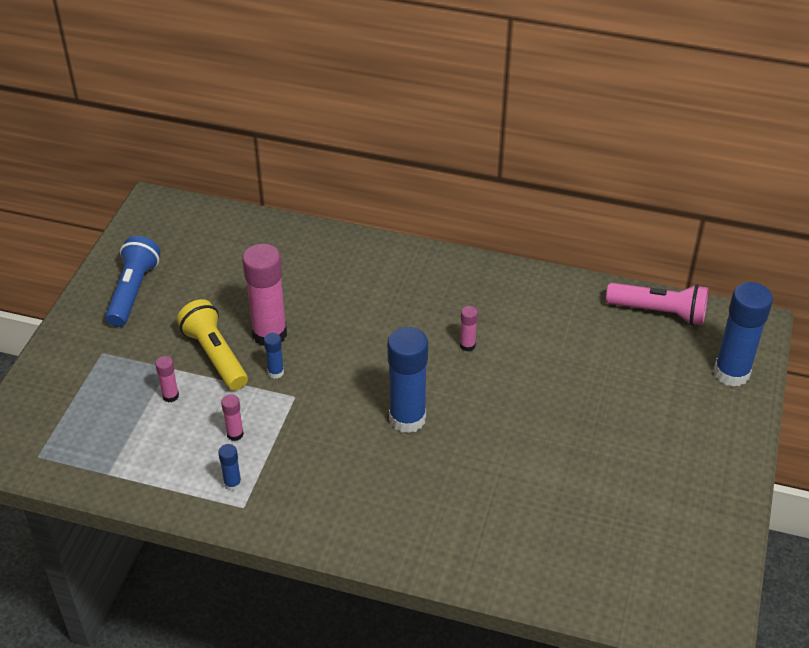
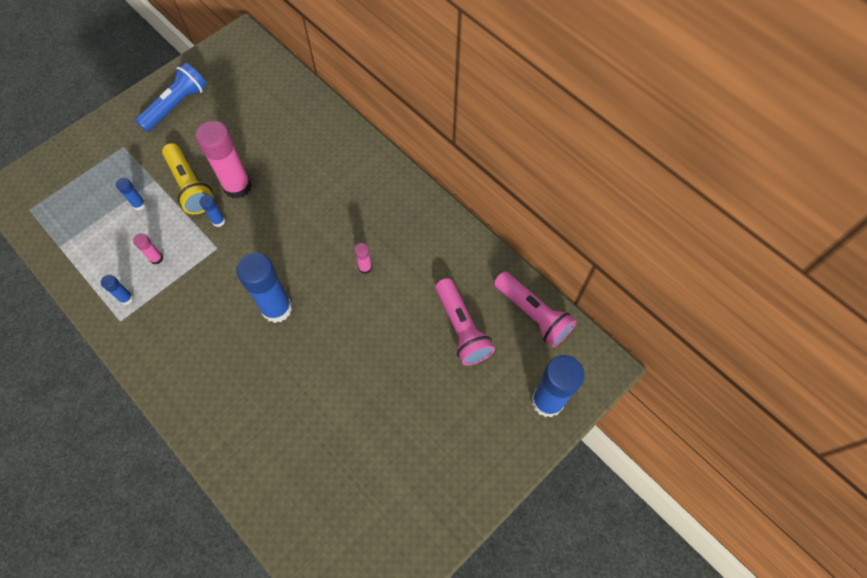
camera: 30 degrees right, 20 degrees up
(170, 396) = (139, 205): pink glue stick -> blue glue stick
(215, 355) = (190, 186): yellow flashlight -> yellow flashlight turned 150 degrees clockwise
(604, 352) = (461, 328): none -> pink flashlight

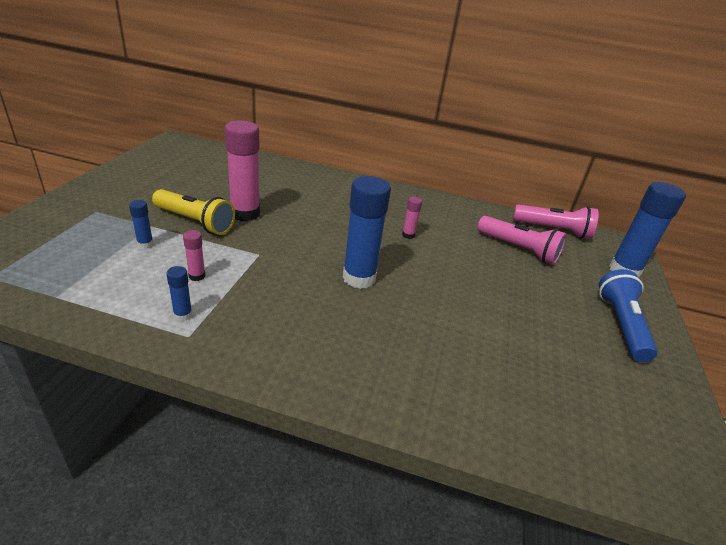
camera: 35 degrees left, 30 degrees down
(176, 105) = (139, 180): blue flashlight -> blue flashlight (621, 325)
(218, 221) = (245, 237): blue glue stick -> none

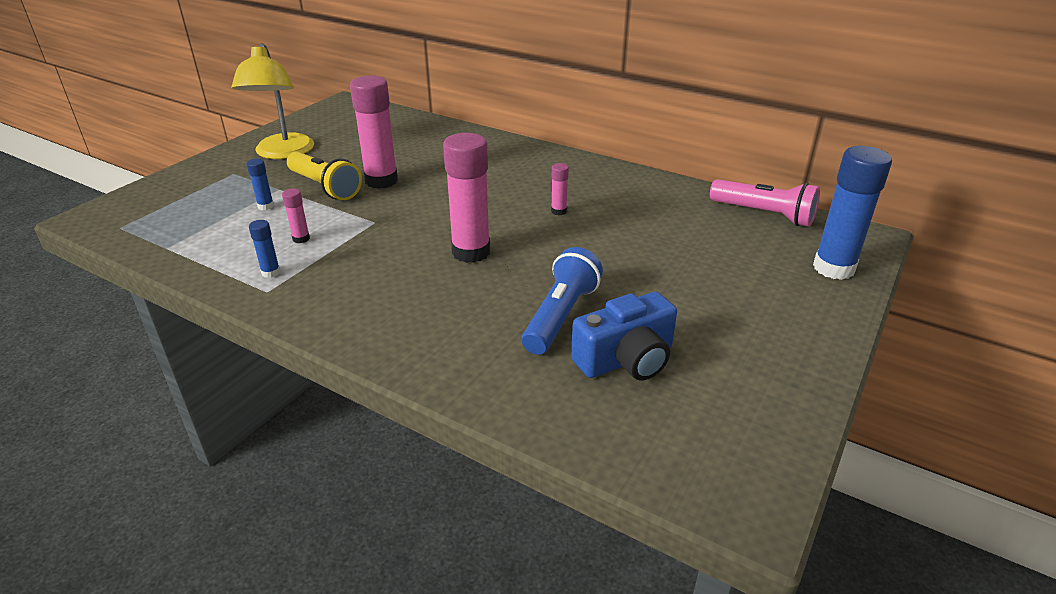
camera: 20 degrees right, 0 degrees up
(138, 189) = (282, 153): none -> yellow lamp
(359, 278) = (471, 252): blue glue stick -> pink glue stick
(518, 249) = (696, 234): pink flashlight -> none
(538, 369) = (626, 359): none -> blue camera
(621, 325) = (777, 327): blue flashlight -> blue flashlight (560, 316)

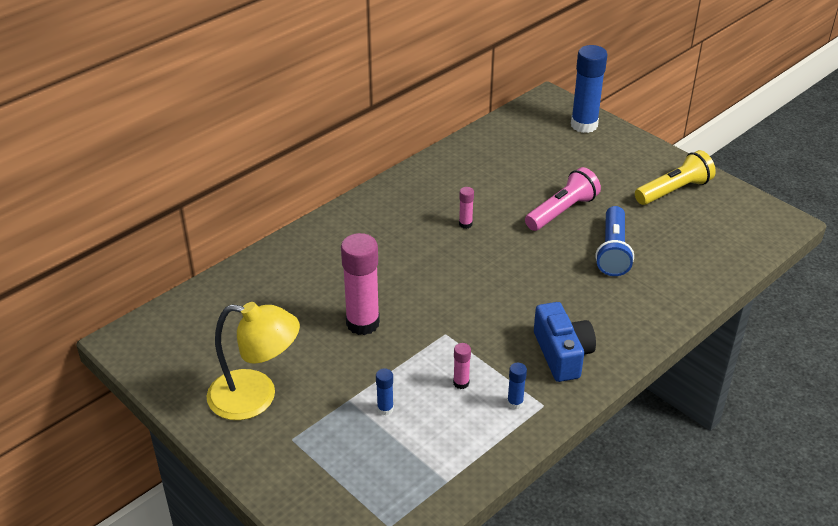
camera: 75 degrees left, 5 degrees up
(324, 187) = (360, 364): yellow flashlight -> yellow flashlight (674, 191)
(471, 252) = (516, 281): pink glue stick -> none
(560, 316) = (613, 251): blue flashlight -> blue flashlight turned 120 degrees counterclockwise
(626, 359) = (664, 233): blue camera -> blue camera (562, 354)
(764, 214) = (506, 129): pink flashlight -> pink flashlight (562, 211)

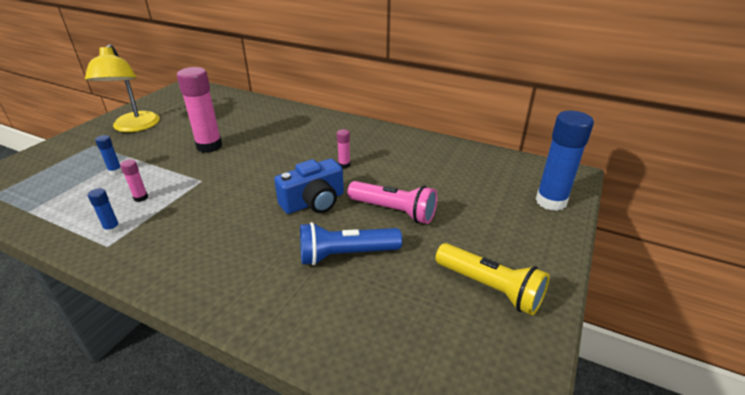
camera: 70 degrees right, 5 degrees down
(562, 354) = (177, 245): blue camera -> blue camera (314, 202)

